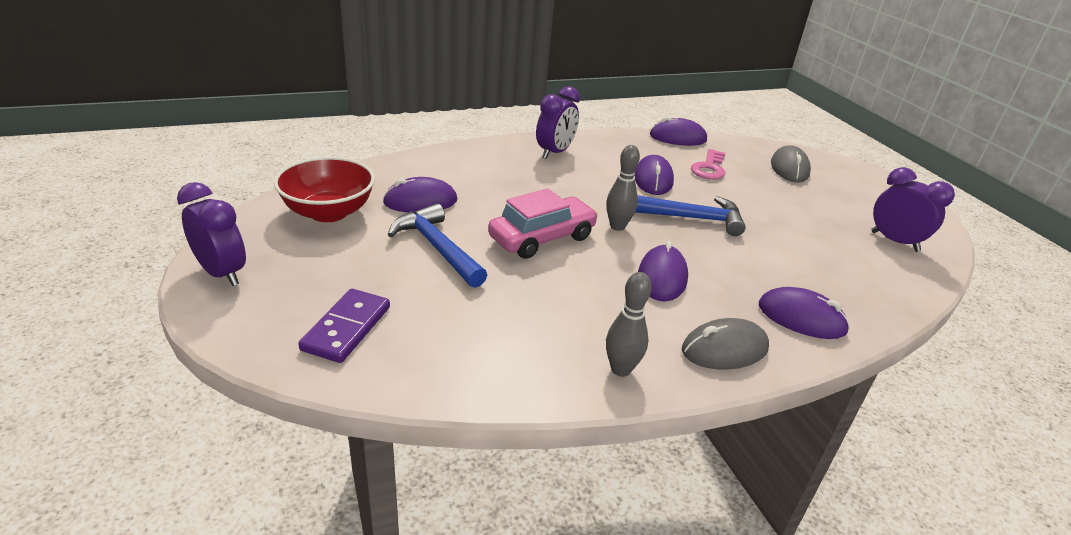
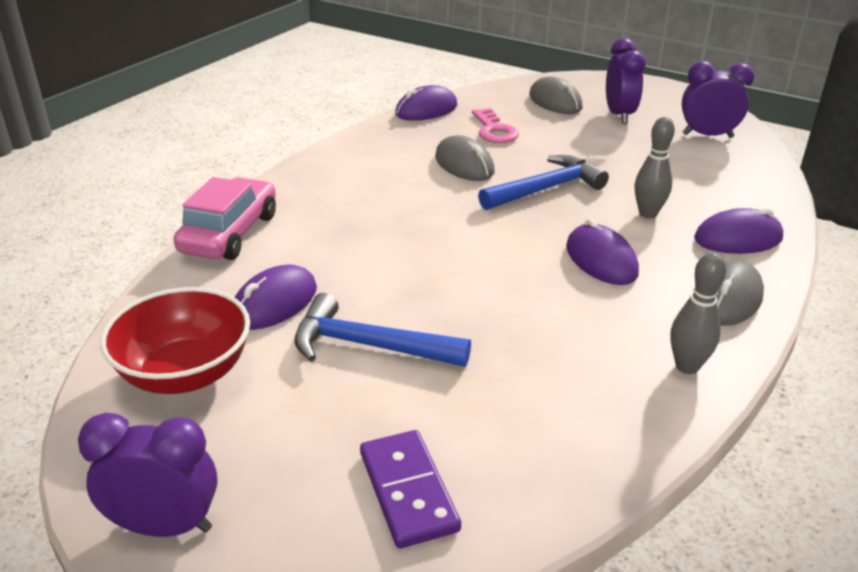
camera: 35 degrees left, 0 degrees up
(542, 238) = (452, 277): pink car -> pink car (230, 233)
(555, 152) = (335, 177): purple clock -> purple clock (619, 115)
(617, 226) = (499, 229): grey bowling pin -> grey bowling pin (648, 214)
(653, 179) = (464, 165): purple mouse -> grey mouse

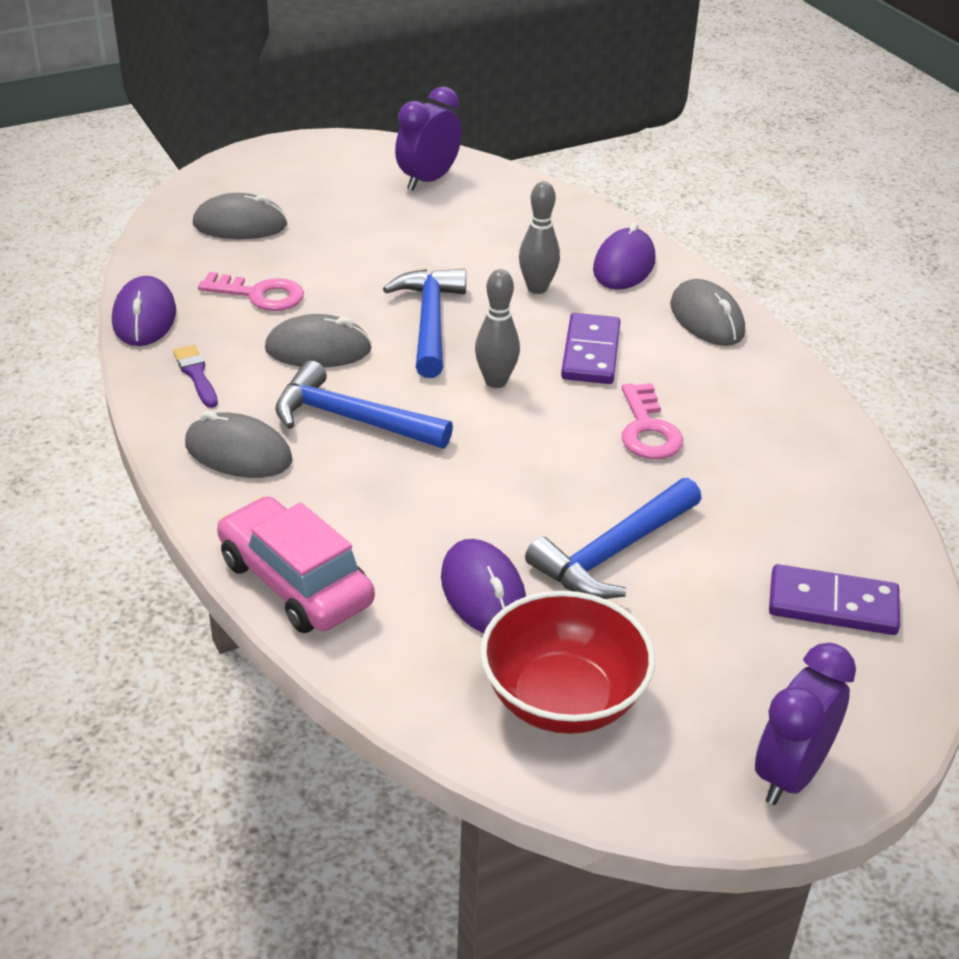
camera: 60 degrees left, 5 degrees up
(333, 176) = (238, 453): none -> grey mouse
(392, 140) = (196, 375): none -> purple brush
(407, 198) = (351, 419): none -> blue hammer
(538, 316) = (648, 430): none -> pink key
(601, 260) = (591, 353): purple mouse -> purple domino
(619, 115) = (323, 204): purple clock -> none
(687, 366) = (778, 387): grey bowling pin -> grey bowling pin (496, 381)

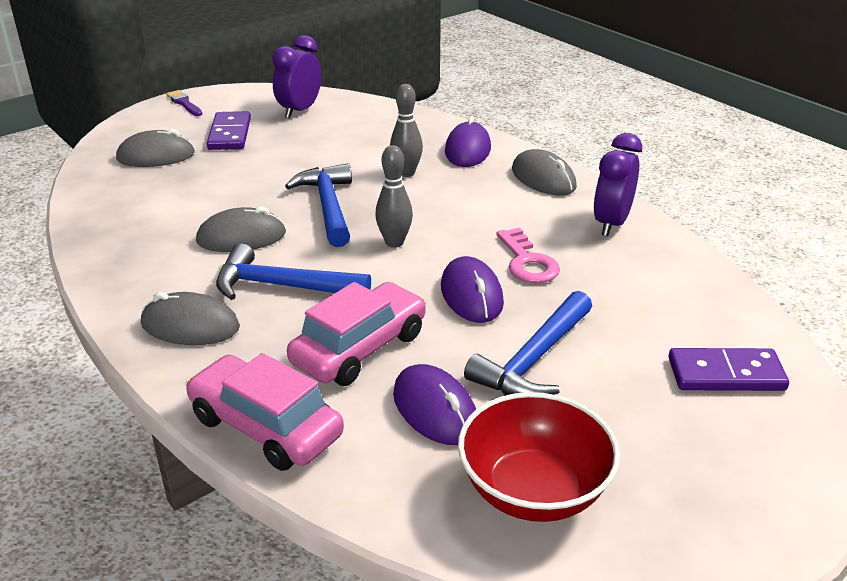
camera: 10 degrees left, 5 degrees down
(144, 317) = (87, 232): purple mouse -> purple mouse (471, 295)
(196, 375) = (141, 270): purple brush -> purple brush (184, 103)
(260, 295) = (183, 203): pink key -> none
(419, 508) = (359, 348): none -> pink car
(591, 353) = (463, 213): purple domino -> purple domino (230, 134)
(790, 774) = (752, 523): purple clock -> purple clock (611, 223)

